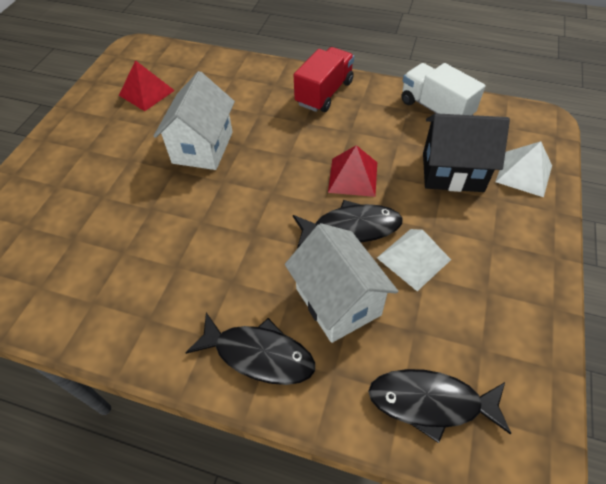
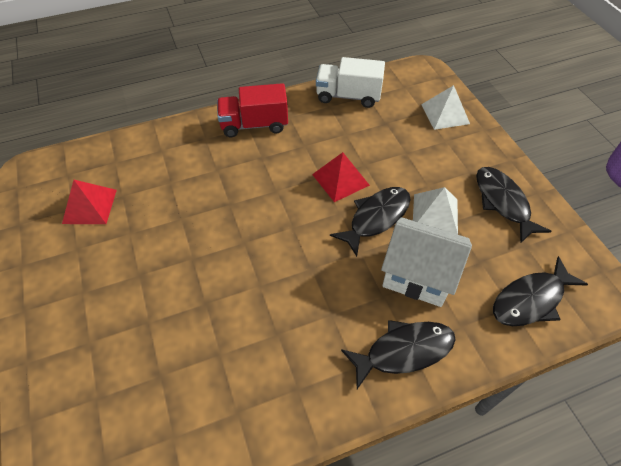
camera: 40 degrees left, 0 degrees up
(203, 147) = (197, 225): white house -> none
(324, 93) = (254, 125): red truck -> red truck turned 90 degrees counterclockwise
(452, 172) = (402, 137): black house -> none
(500, 292) = (503, 202): none -> black fish

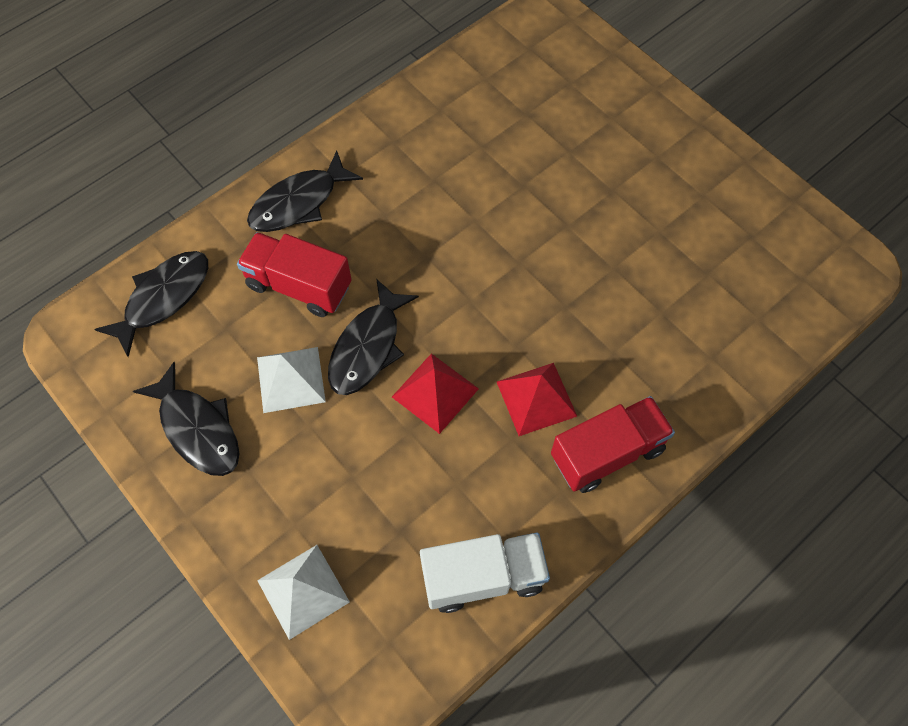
camera: 160 degrees right, 10 degrees up
(90, 206) = (734, 247): red pyramid -> red pyramid (536, 399)
(418, 276) = (299, 286): white house -> red truck

